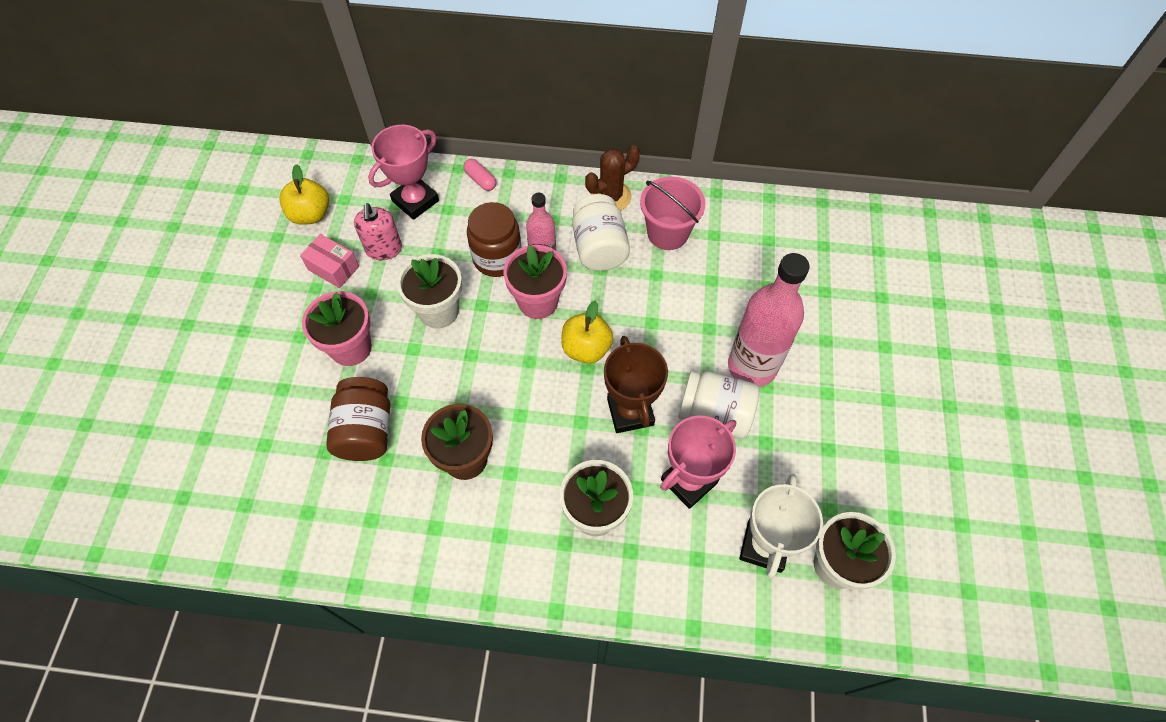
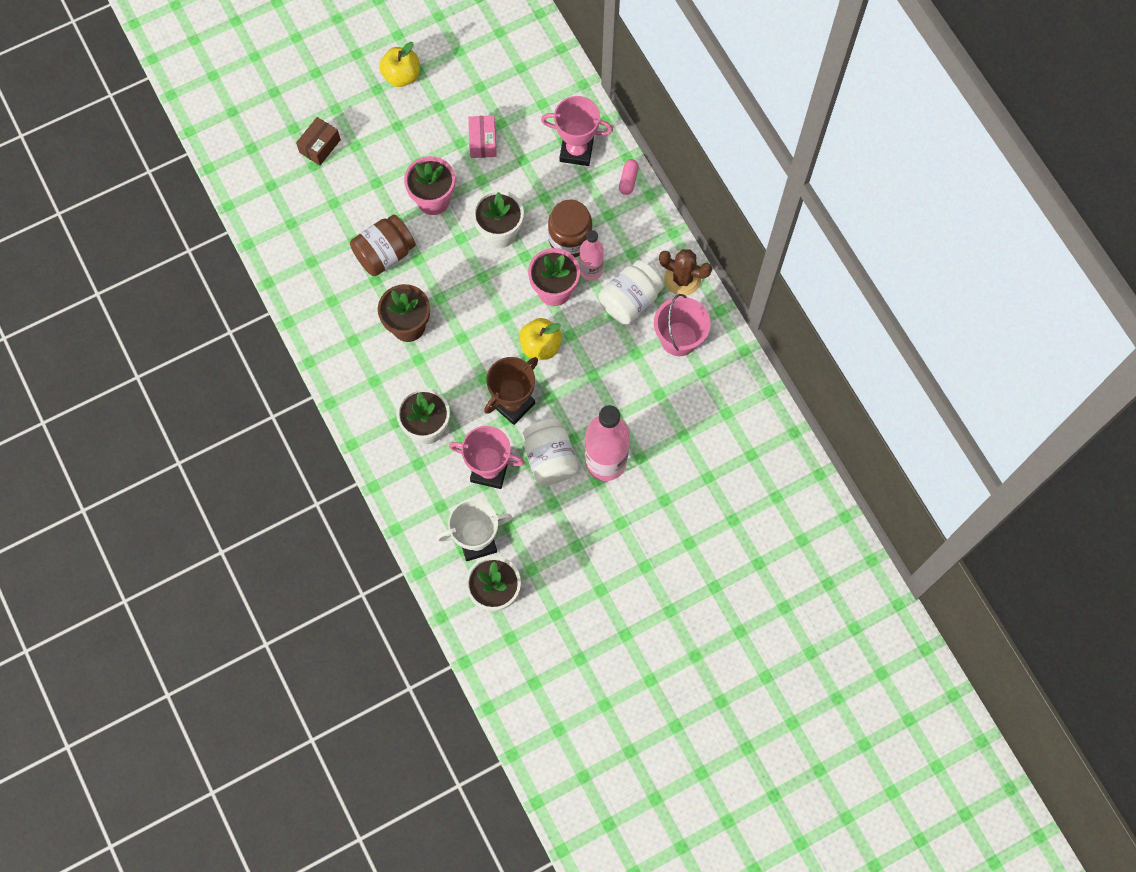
camera: 55 degrees right, 10 degrees up
(190, 417) = (320, 146): none -> brown box
(310, 214) = (513, 93): yellow apple -> yellow apple (401, 75)
(384, 249) = (521, 161): pink soap dispenser -> none

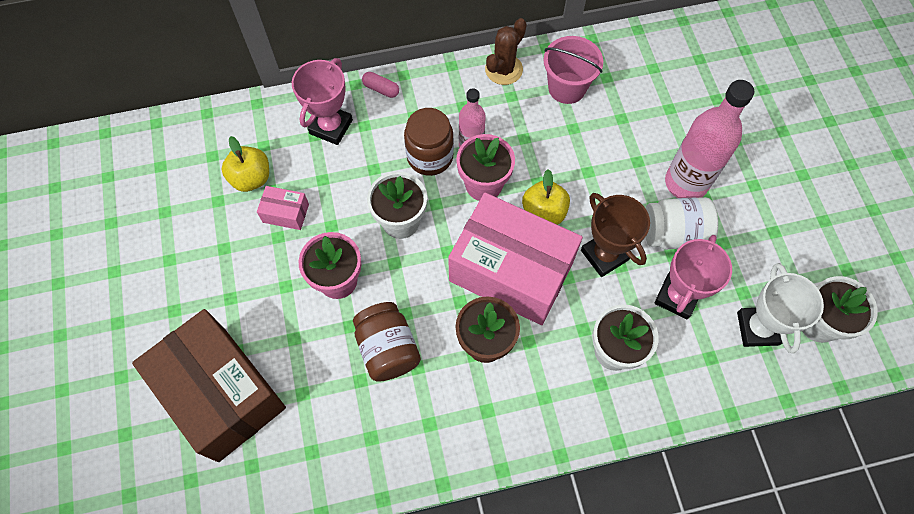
camera: 75 degrees left, 5 degrees down
(320, 146) = (221, 393): brown box -> brown box, size x2.49
(401, 75) = (168, 279): yellow apple -> yellow apple (251, 178)
(477, 331) = (511, 271): none -> pink box
(630, 300) = (514, 119): white jar -> none

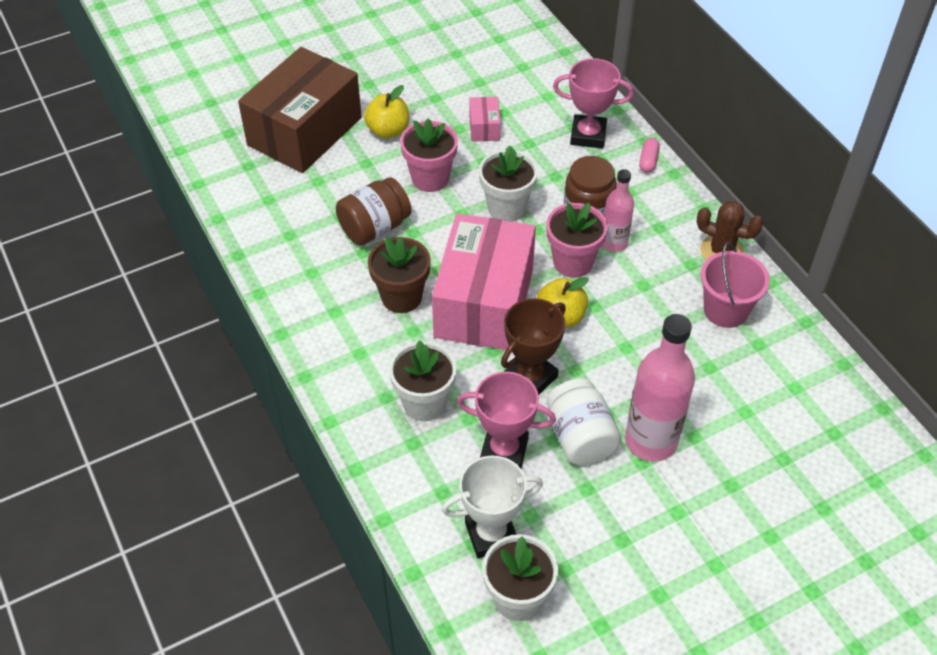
camera: 75 degrees right, 15 degrees down
(251, 178) = (510, 96): yellow apple -> yellow apple (388, 130)

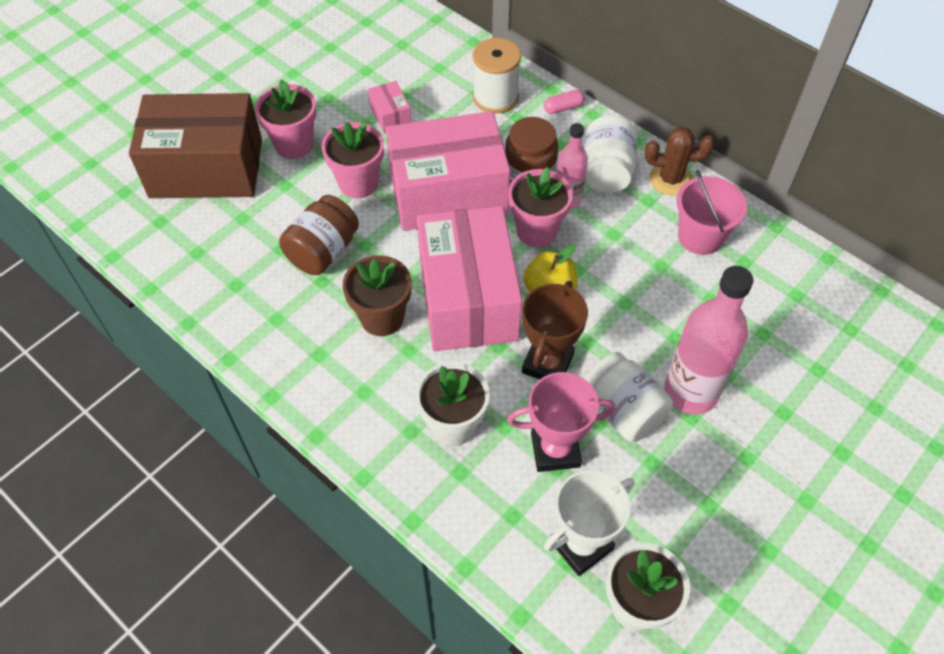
camera: 20 degrees left, 5 degrees up
(305, 131) = (206, 168): brown box -> brown box turned 75 degrees clockwise
(388, 130) = (294, 144): yellow apple -> pink flower pot
(506, 208) = (448, 193): white flower pot -> pink box
(588, 135) = (495, 97): pink trophy -> white spool
(648, 161) = (563, 108): pink capsule -> pink capsule turned 75 degrees clockwise
(663, 228) = (606, 171): none -> white jar

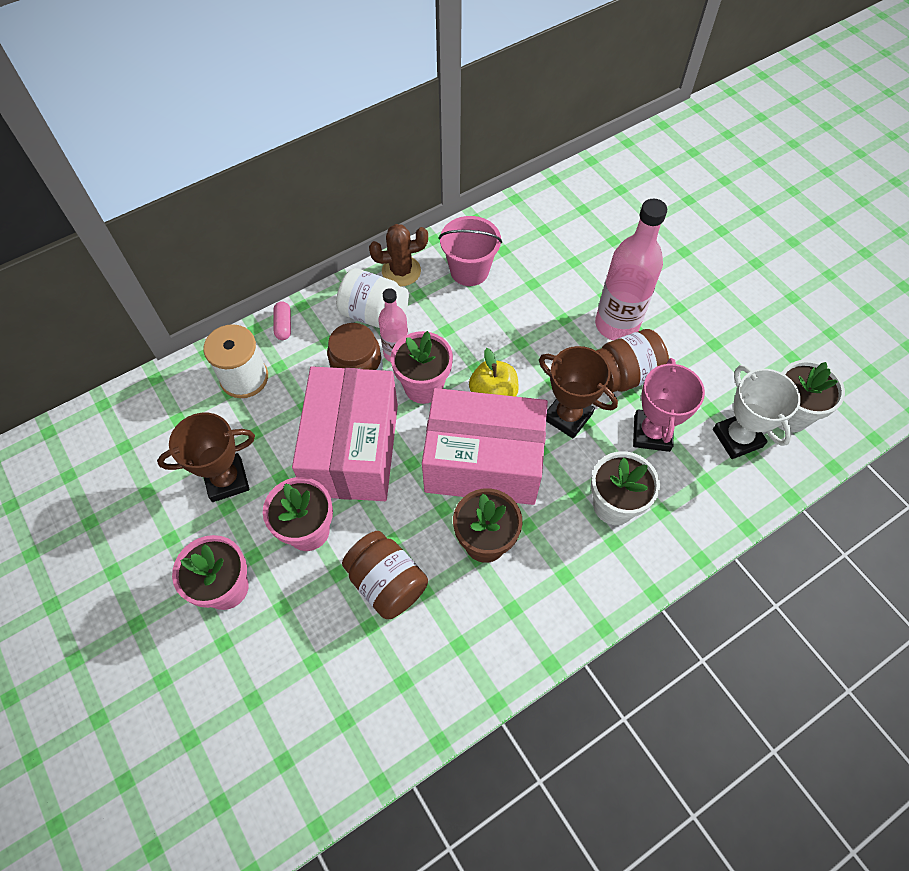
camera: 75 degrees left, 5 degrees up
(206, 168) = (222, 694): brown box -> none
(390, 116) = (227, 480): pink box -> brown trophy
(622, 411) = (624, 375): white jar -> brown jar
(670, 179) = (401, 271): brown cactus -> brown cactus turned 60 degrees clockwise

